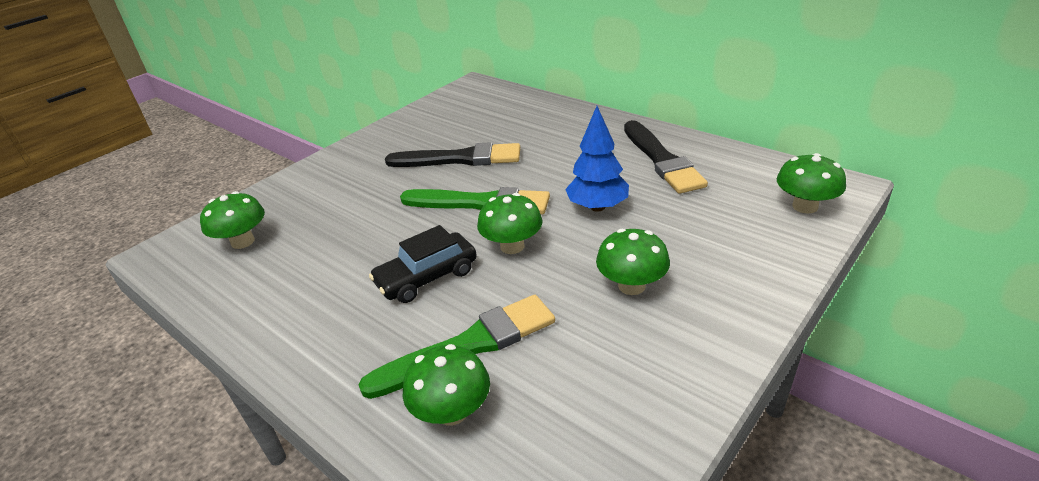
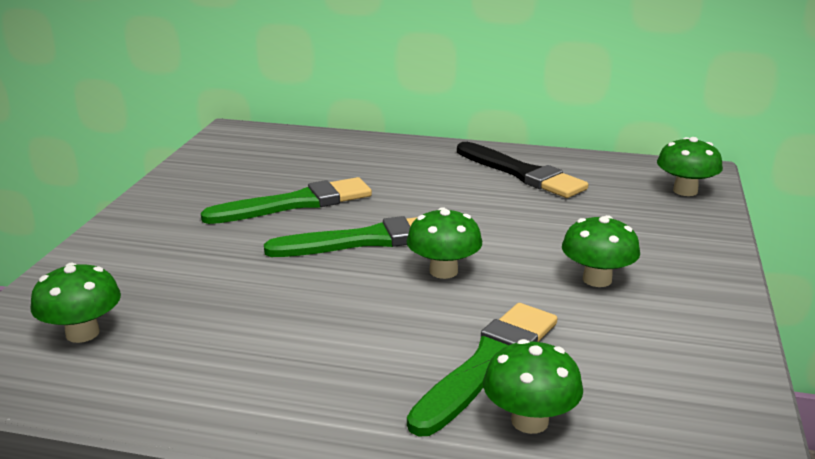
camera: 30 degrees left, 10 degrees down
(427, 277) = (376, 317): black car -> none
(460, 159) = (296, 203): black brush -> green brush
(597, 207) = (498, 222): blue tree -> none

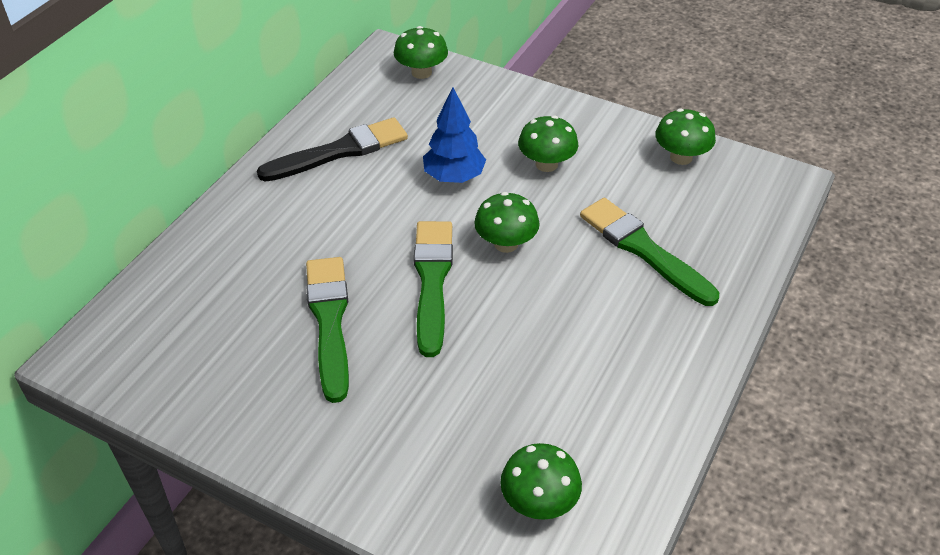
camera: 75 degrees left, 20 degrees up
(529, 230) = (454, 177): none -> blue tree
(529, 421) = (710, 246): green mushroom -> green mushroom (681, 157)

